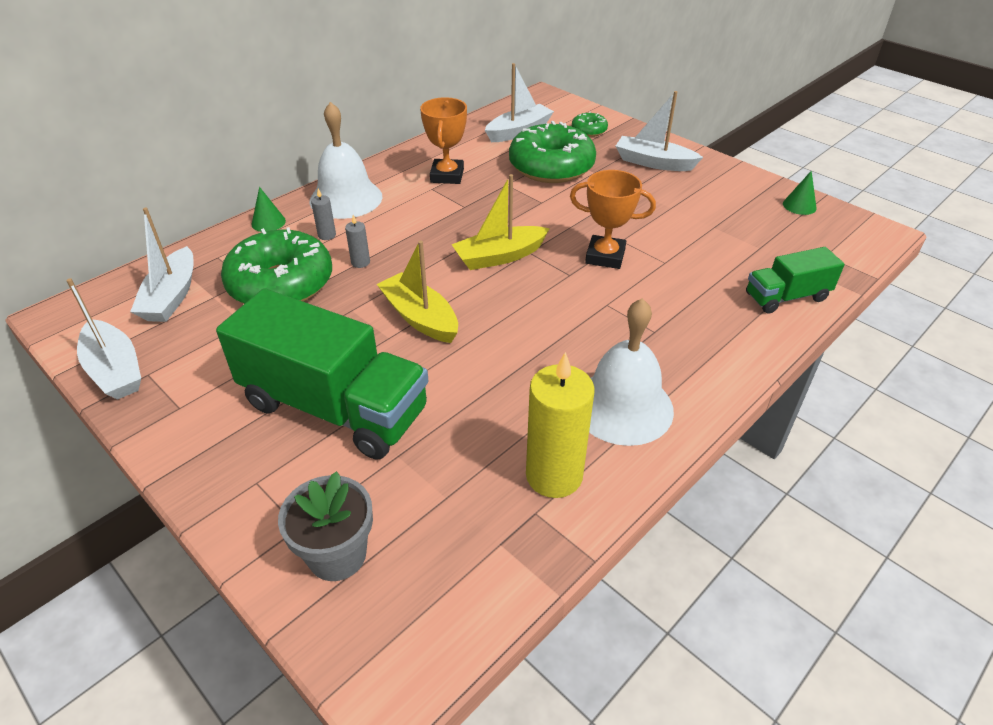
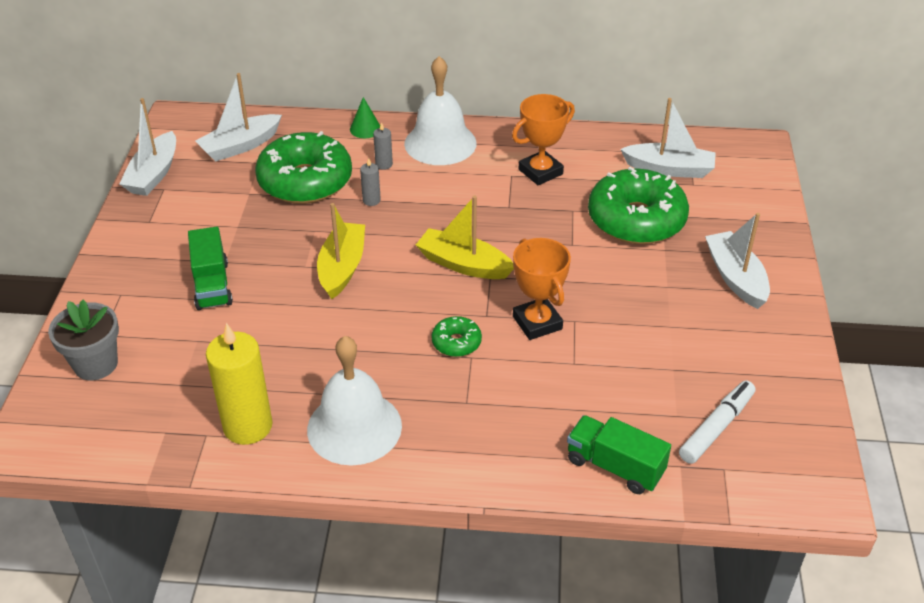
camera: 50 degrees right, 0 degrees up
(334, 407) = (212, 285): green truck -> green truck, size x0.52
(589, 130) = (735, 208): green donut -> green donut (456, 342)
(785, 238) = (716, 427): none -> white marker
(799, 206) = (795, 414): green cone -> none

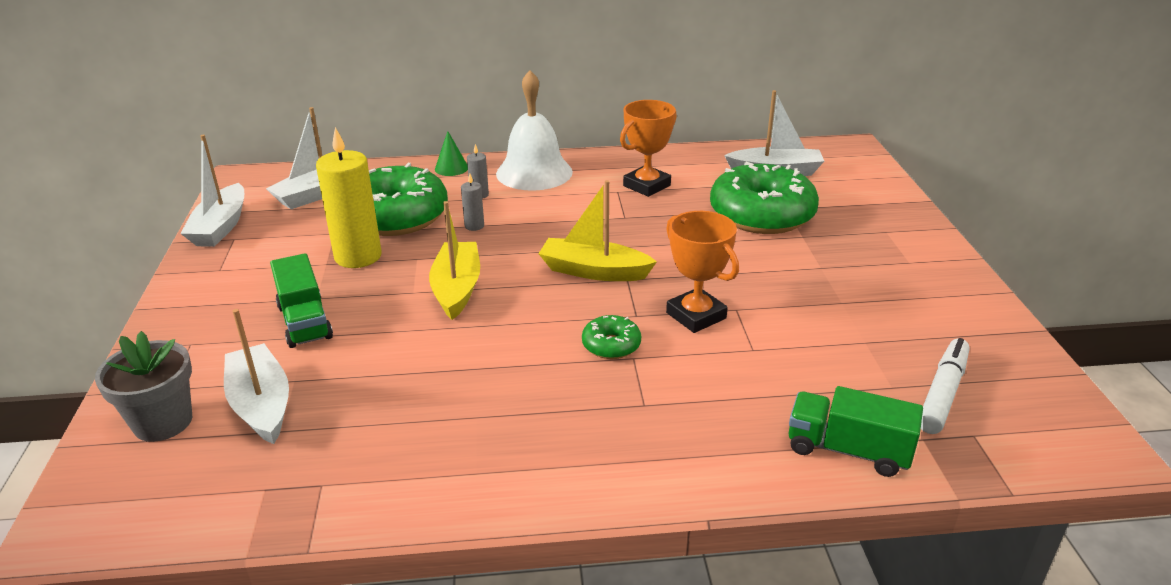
camera: 10 degrees left, 10 degrees down
(248, 426) = (376, 467): yellow candle -> yellow candle (358, 256)
(354, 427) = (514, 450): white bell -> none
(735, 278) = (887, 252): white boat -> white boat (261, 404)

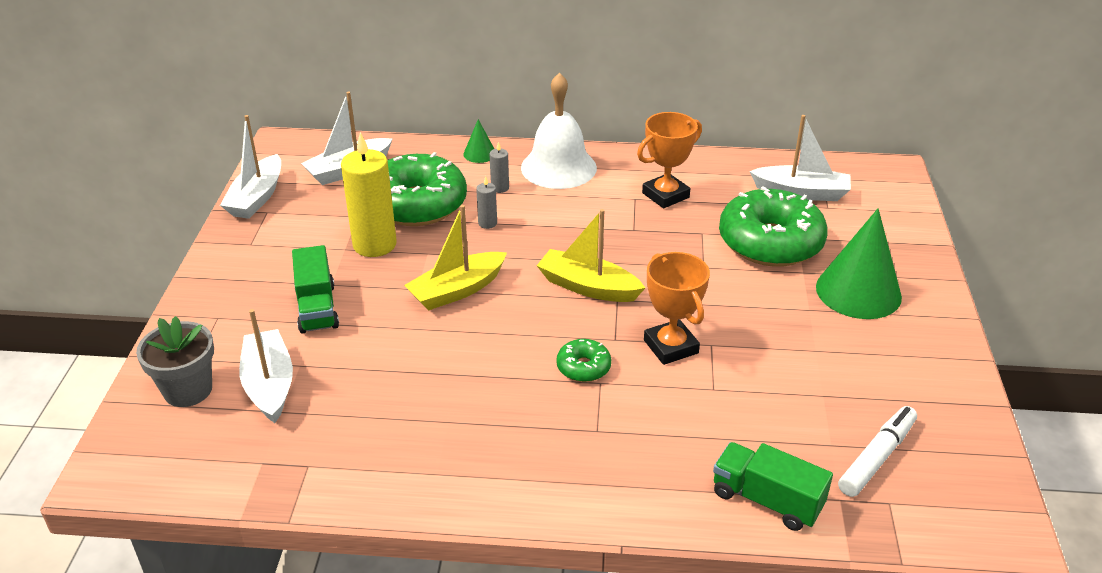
camera: 10 degrees right, 5 degrees up
(457, 289) = (457, 290): yellow boat -> yellow boat turned 135 degrees counterclockwise
(861, 247) = (858, 291): none -> green cone

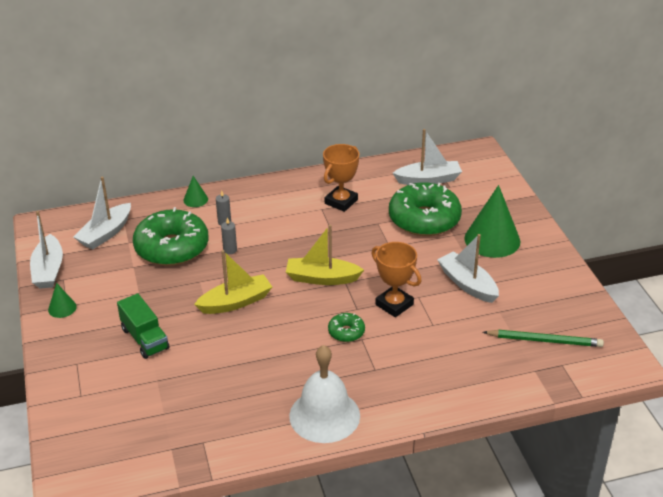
camera: 20 degrees left, 0 degrees up
(188, 390) = (88, 417): grey flower pot -> none
(243, 246) = (62, 308): none -> green cone
(269, 385) = (144, 398): white boat -> white boat (467, 284)
(374, 244) = (158, 284): yellow candle -> none
(457, 290) = (235, 302): yellow boat -> yellow boat turned 150 degrees counterclockwise
(558, 167) = (257, 197): white bell -> white bell (324, 415)
(766, 500) = (494, 383): green truck -> none
(876, 457) = (544, 340): white marker -> green pencil

